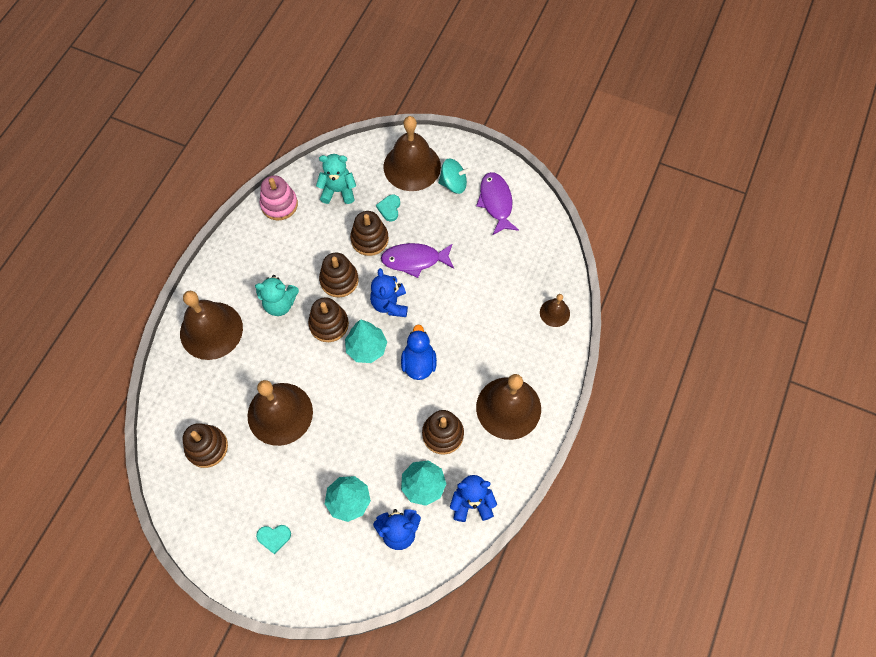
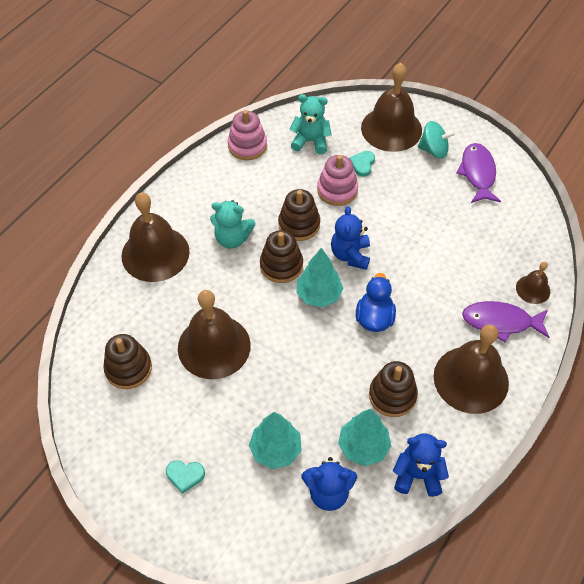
camera: 10 degrees right, 10 degrees down
(369, 239) = (337, 190): brown stacking toy -> pink stacking toy
(414, 260) = (382, 216): purple fish -> purple fish (500, 322)

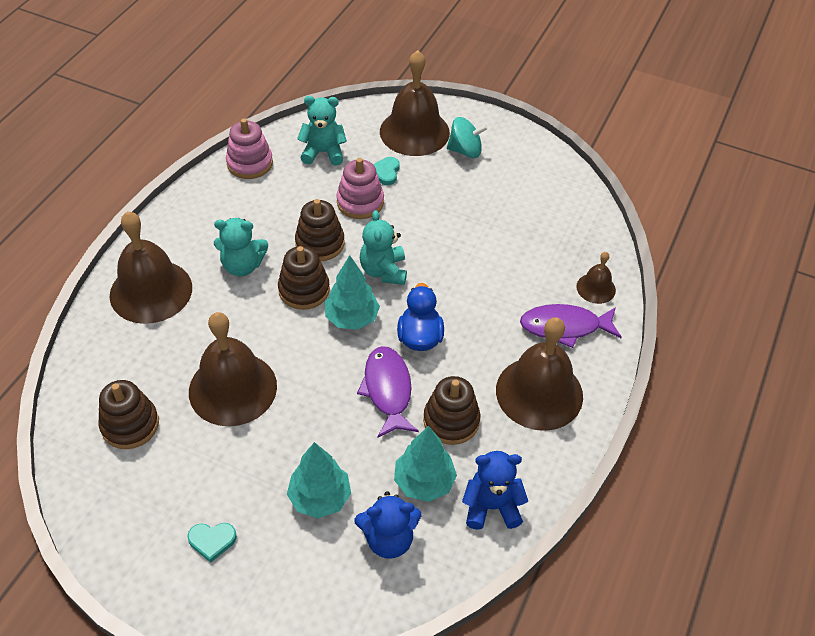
camera: 10 degrees left, 5 degrees down
(350, 255) = (383, 271): blue teddy bear -> turquoise teddy bear
(478, 173) = (518, 171): purple fish -> purple fish (388, 390)

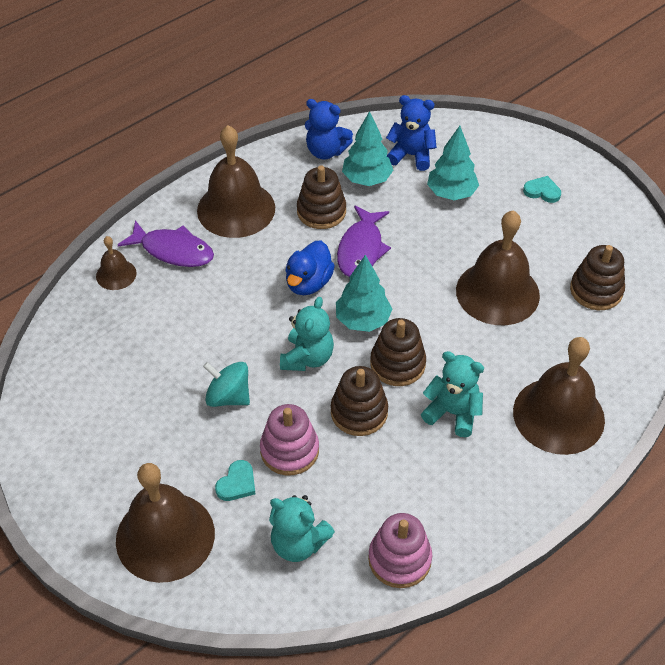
camera: 155 degrees left, 0 degrees up
(465, 151) = (123, 482): turquoise spinning top -> turquoise spinning top (228, 397)

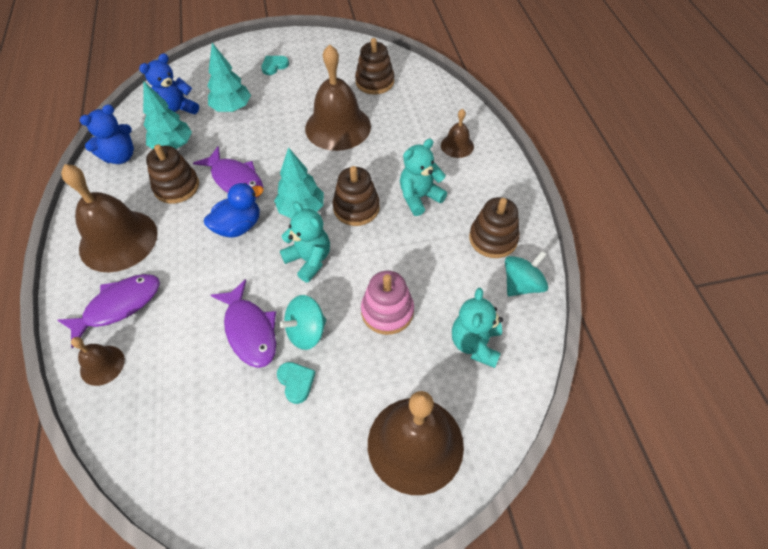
camera: 60 degrees left, 5 degrees up
(204, 354) = (250, 330): none -> purple fish
(237, 483) = (395, 363): turquoise heart -> turquoise heart (296, 382)
(298, 543) = (475, 344): turquoise teddy bear -> turquoise teddy bear turned 135 degrees clockwise
(308, 283) = (238, 226): blue duck -> blue duck turned 90 degrees counterclockwise
(359, 412) = (382, 250): brown stacking toy -> brown stacking toy (493, 239)
(399, 559) = (522, 285): pink stacking toy -> turquoise spinning top
(558, 415) = (457, 145): brown bell -> brown bell, size x0.49

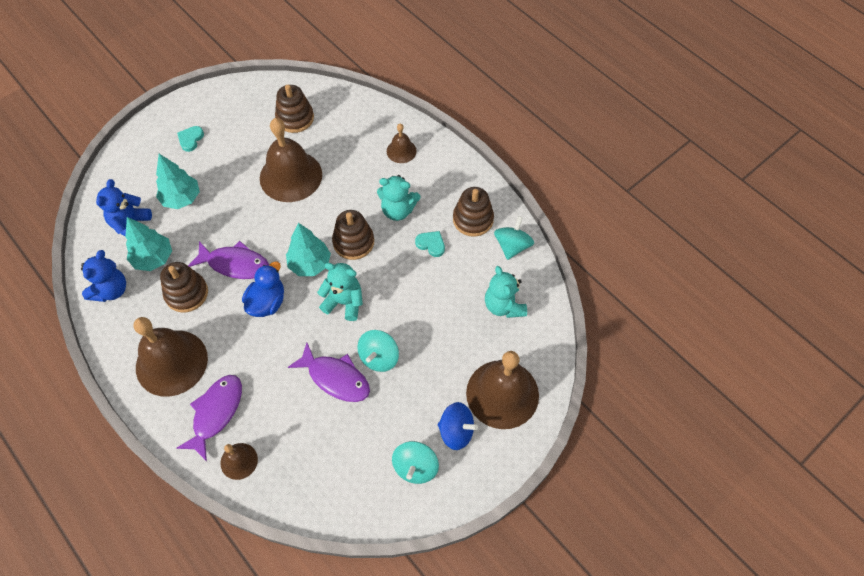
camera: 30 degrees left, 5 degrees up
(264, 475) = (415, 467): none -> turquoise spinning top
(296, 382) = (395, 396): turquoise heart -> turquoise heart (431, 244)
(336, 459) = (456, 431): none -> blue spinning top
(387, 311) = (428, 313): pink stacking toy -> none
(419, 197) = (398, 210): turquoise teddy bear -> turquoise teddy bear turned 105 degrees counterclockwise

